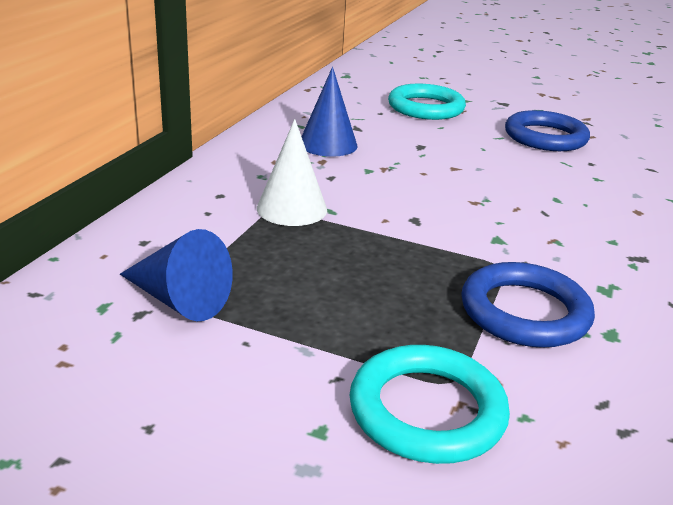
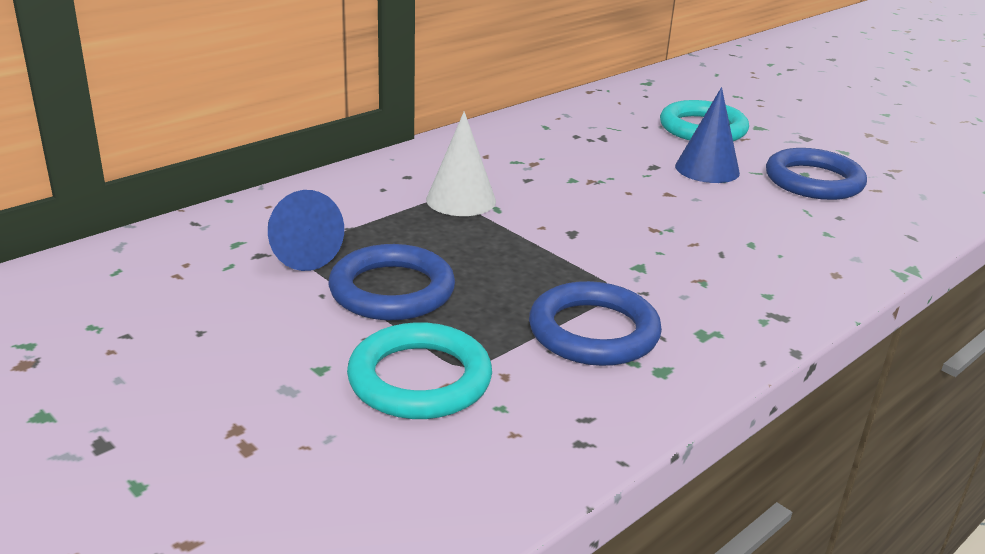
camera: 25 degrees right, 0 degrees up
(312, 318) = (392, 290): none -> blue ring
(328, 144) = (555, 148): blue cone -> blue cone (707, 169)

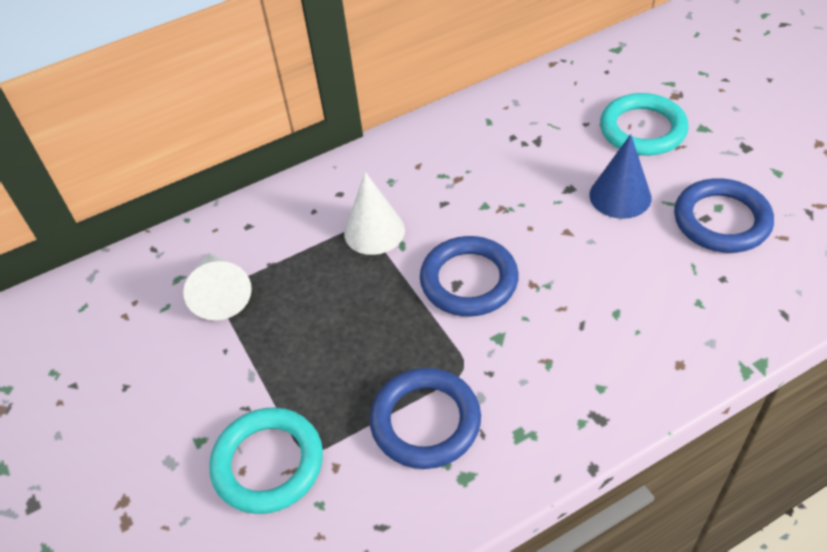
camera: 20 degrees right, 20 degrees up
(297, 251) = (220, 293): blue cone -> white cone
(392, 290) = (280, 351): blue ring -> blue ring (469, 280)

